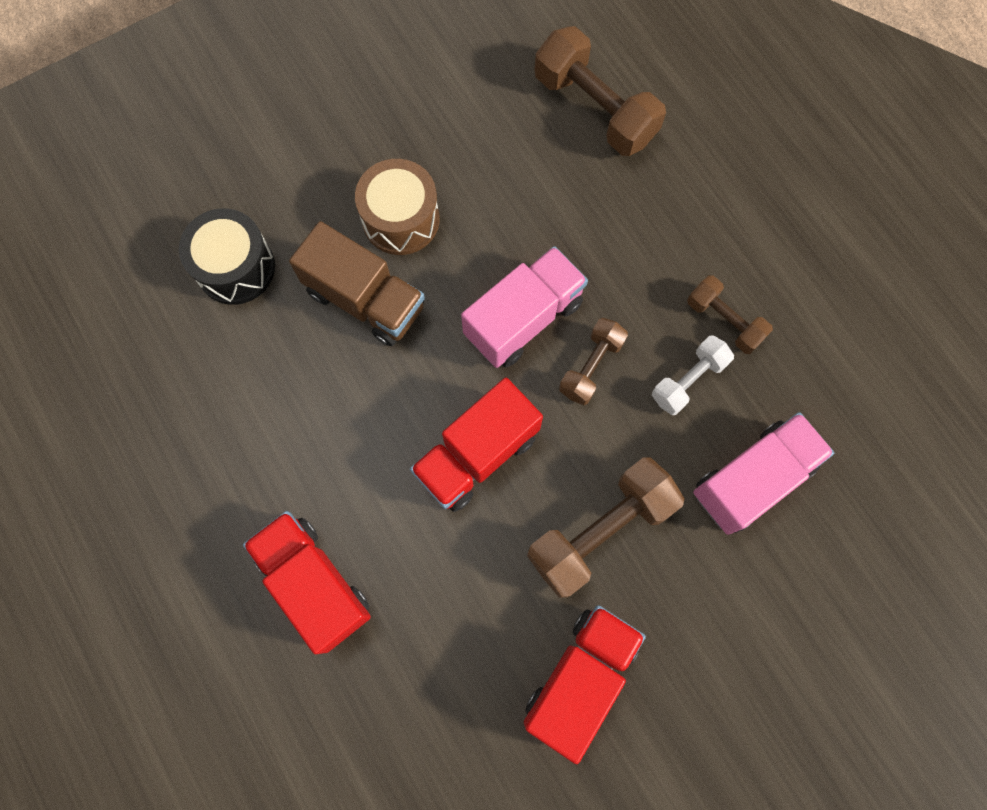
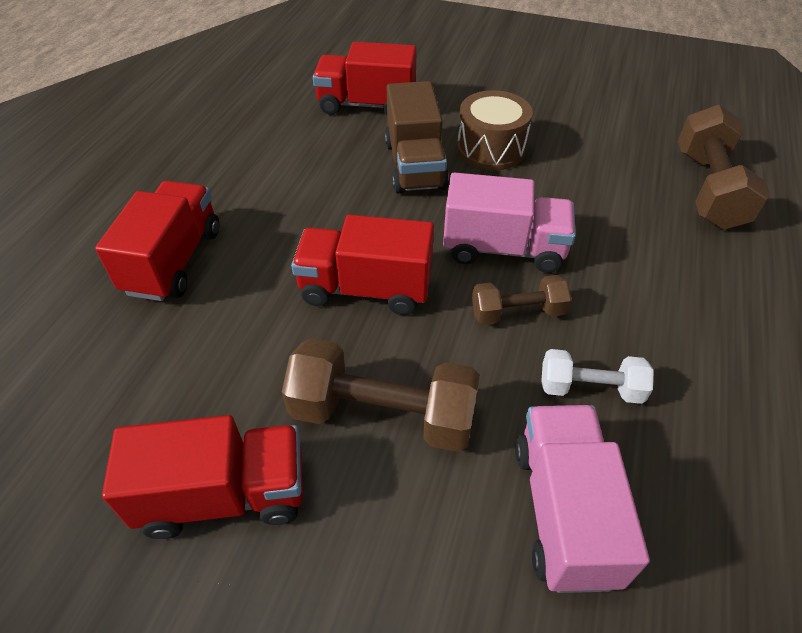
camera: 50 degrees right, 25 degrees down
(236, 268) = (366, 105): black drum -> red truck
(724, 321) = (675, 379): brown dumbbell -> none
(752, 479) = (563, 511): pink truck -> pink truck turned 105 degrees counterclockwise

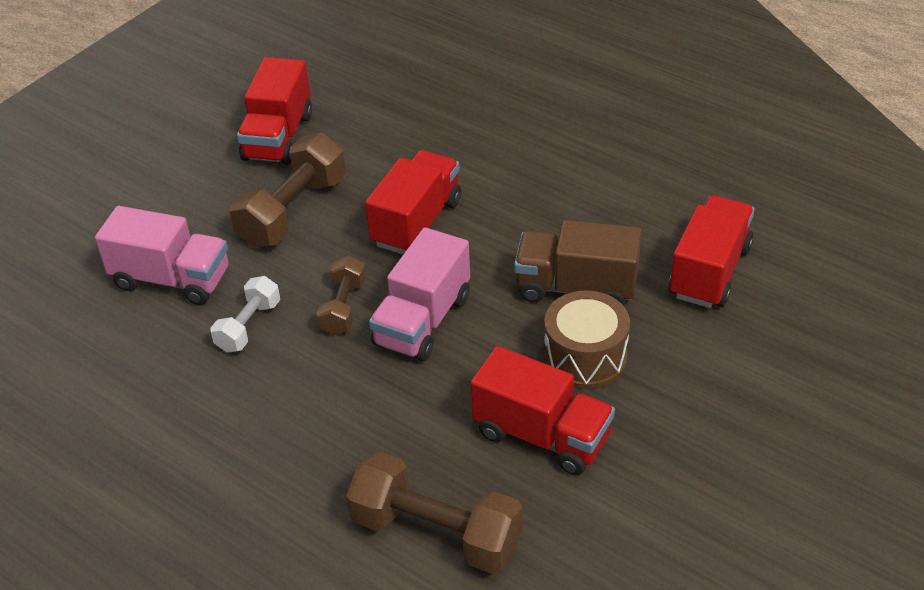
camera: 110 degrees right, 5 degrees down
(174, 261) = (500, 123): red truck -> red truck (542, 435)

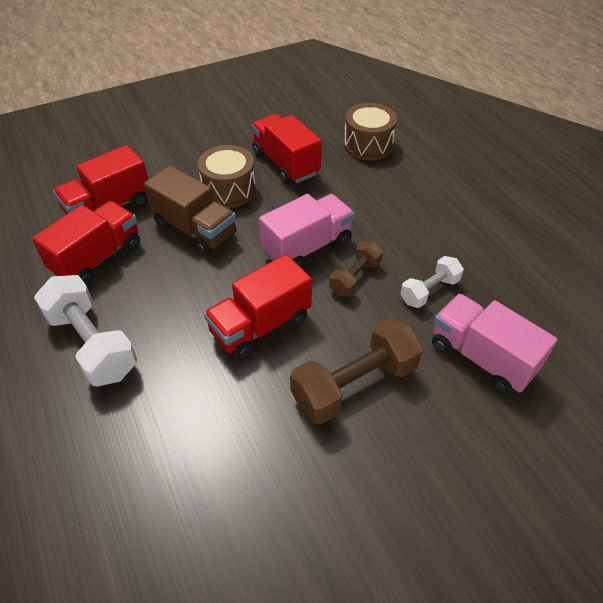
camera: 155 degrees left, 5 degrees up
(278, 137) = (328, 497): red truck -> red truck (97, 258)
(436, 533) = (368, 145): brown dumbbell -> brown drum
(563, 151) = (92, 344): none -> white dumbbell

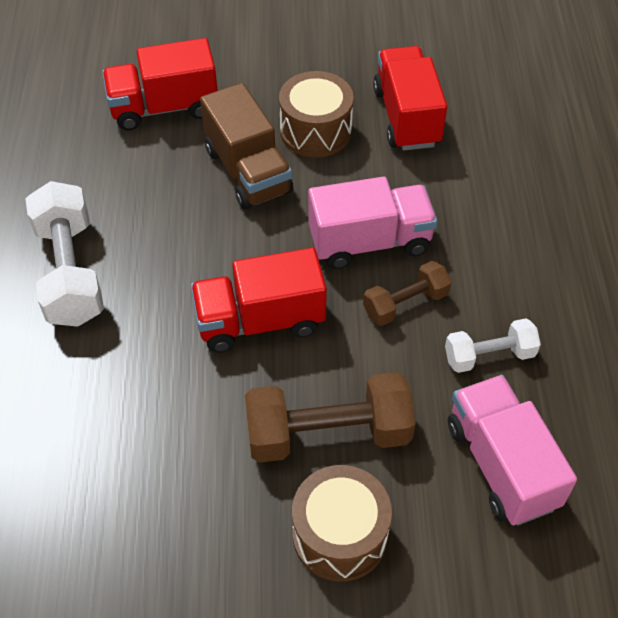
camera: 25 degrees right, 5 degrees up
(97, 258) = (122, 169): red truck -> none
(368, 145) = (532, 124): brown drum -> brown drum (340, 535)

